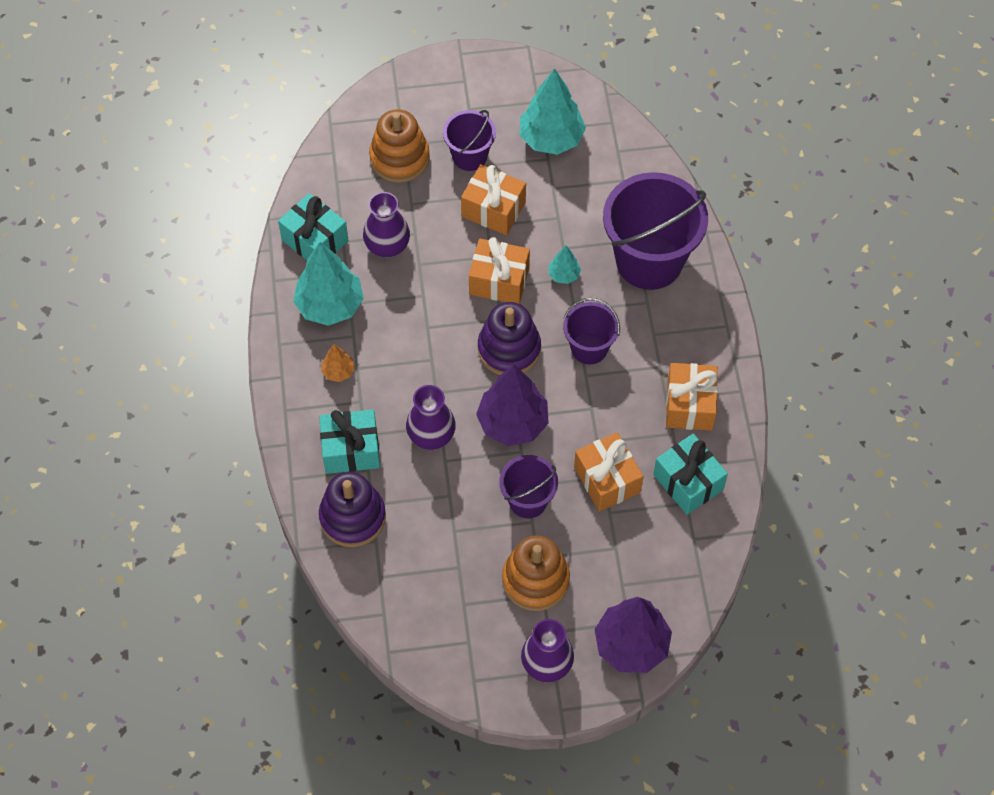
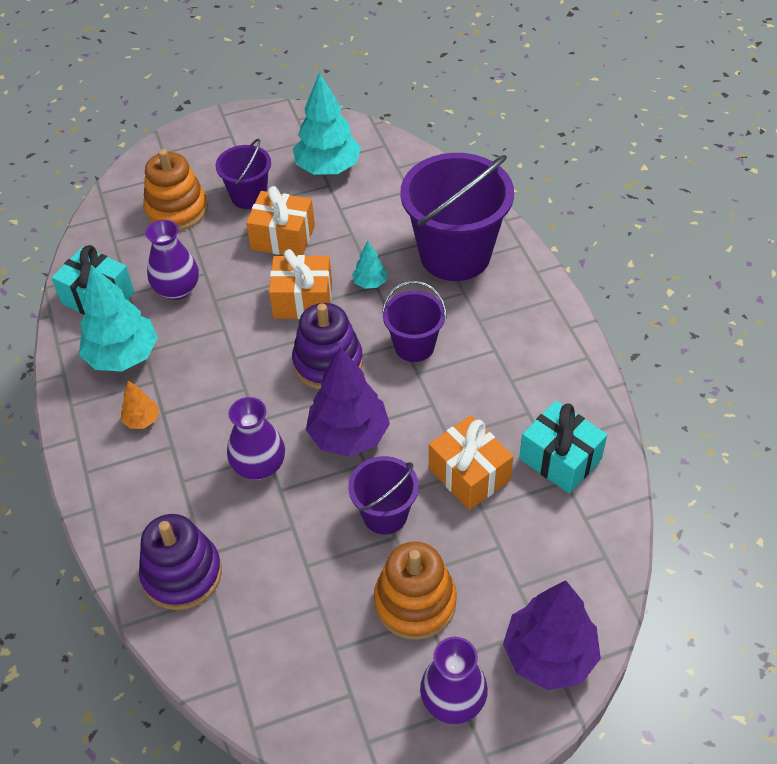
camera: 10 degrees left, 10 degrees down
(351, 450) = (168, 499): turquoise gift -> none
(689, 405) = (537, 381): orange gift -> none

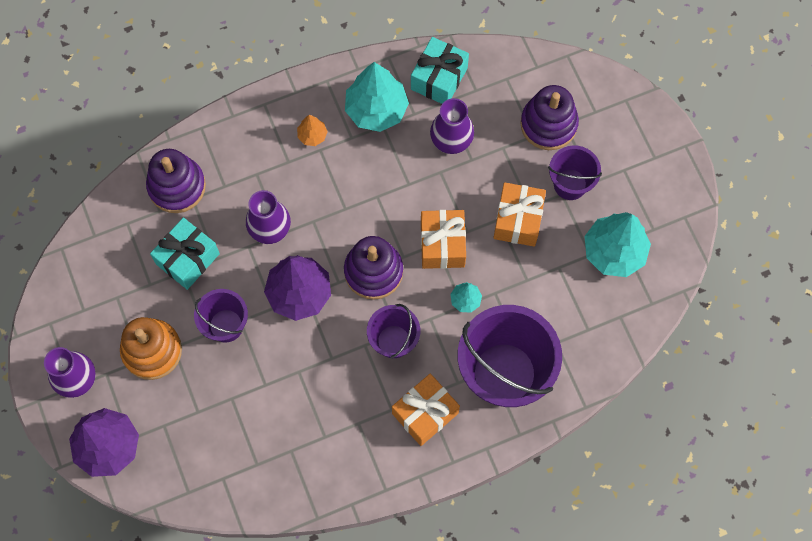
camera: 85 degrees right, 20 degrees up
(177, 210) = (548, 124): orange stacking toy -> purple stacking toy
(469, 474) = (263, 389): orange gift -> orange gift (425, 413)
(560, 459) = (278, 461): turquoise gift -> turquoise gift (188, 259)

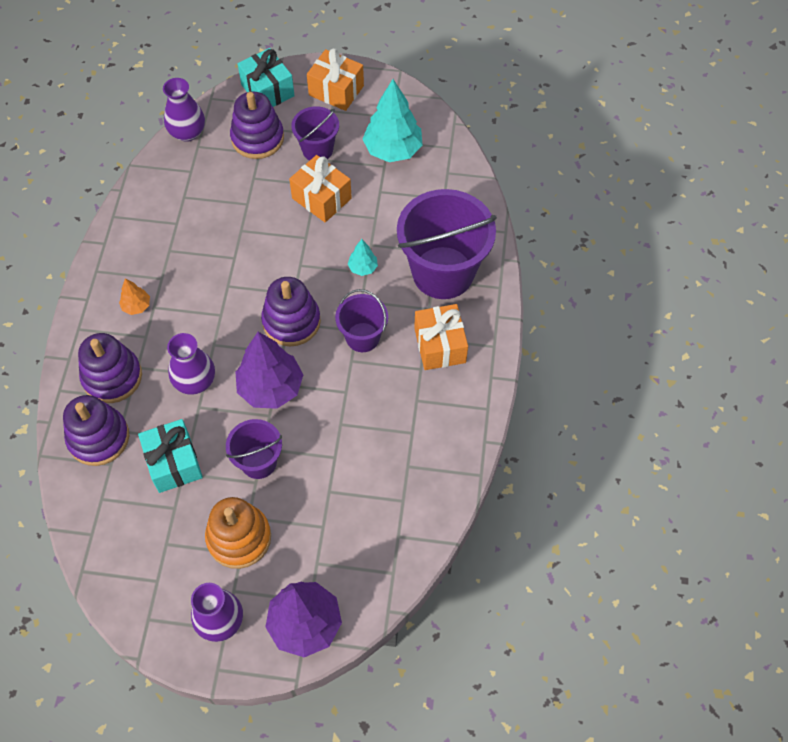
camera: 60 degrees left, 10 degrees down
(236, 160) = (112, 377): none -> purple stacking toy
(376, 110) = (151, 248): turquoise tree -> none
(439, 78) = (160, 191): turquoise gift -> turquoise gift (267, 90)
(442, 245) = (304, 260): orange gift -> orange gift (336, 90)
(451, 140) = (219, 209): purple vase -> purple vase (187, 132)

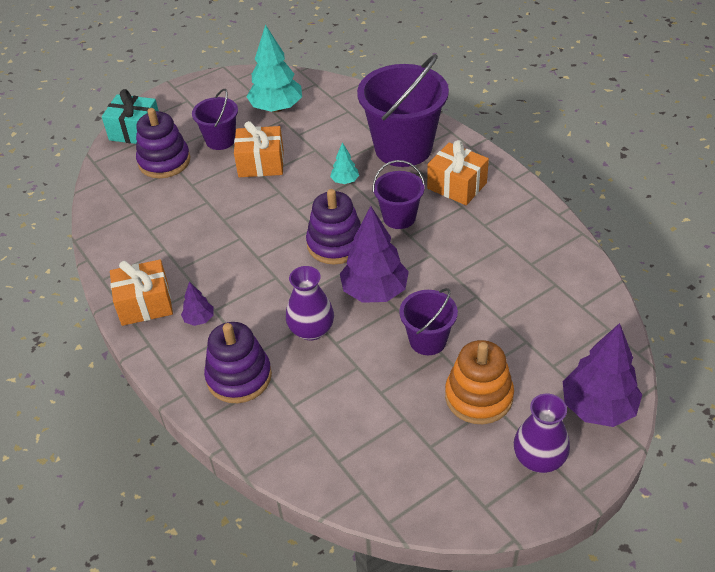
camera: 40 degrees left, 15 degrees down
(98, 438) = (281, 424): purple stacking toy -> none
(136, 306) = (199, 319): orange tree -> purple tree
(174, 463) = (365, 391): turquoise gift -> none
(187, 132) = (100, 192): purple vase -> none
(336, 90) = (190, 102): orange gift -> orange gift (145, 304)

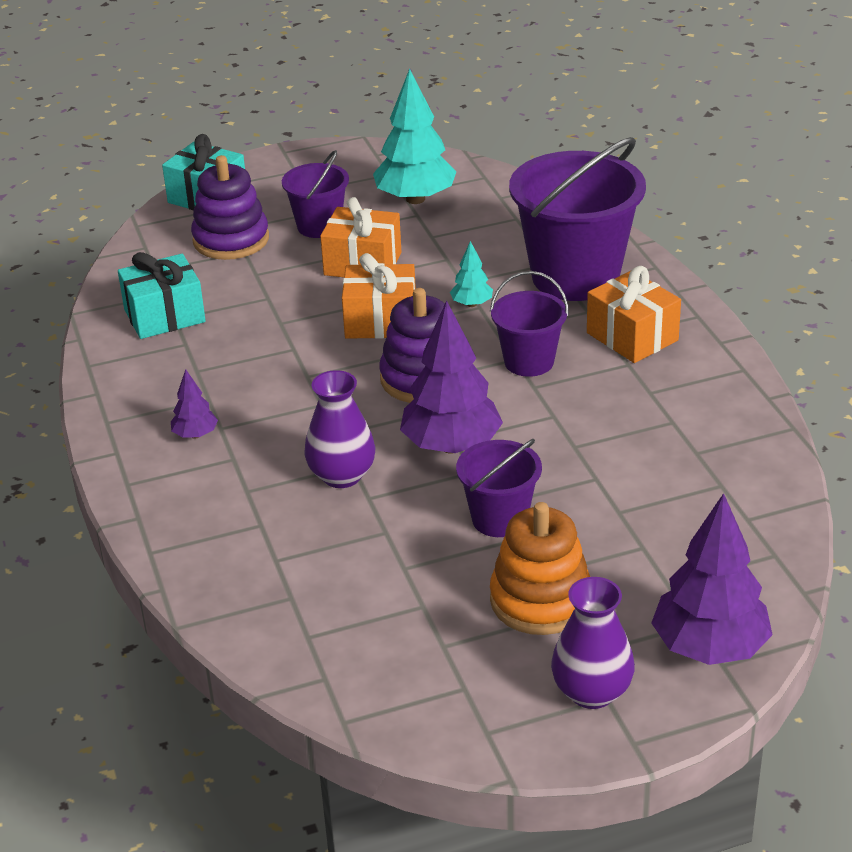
camera: 15 degrees right, 10 degrees down
(141, 229) = (164, 316): none -> turquoise gift
(145, 304) = (131, 404): orange gift -> orange gift (381, 321)
(239, 377) = (218, 512): purple stacking toy -> none

